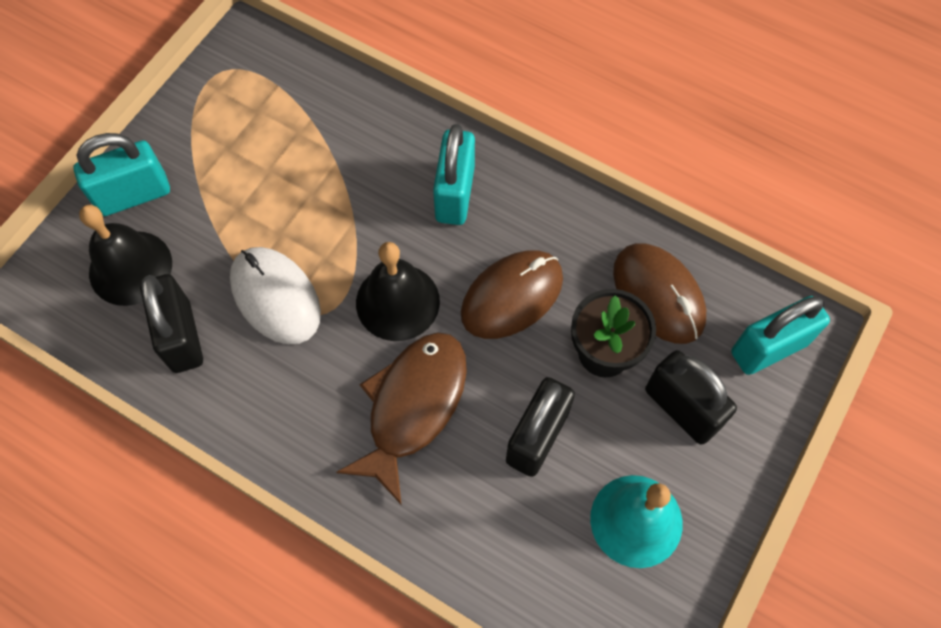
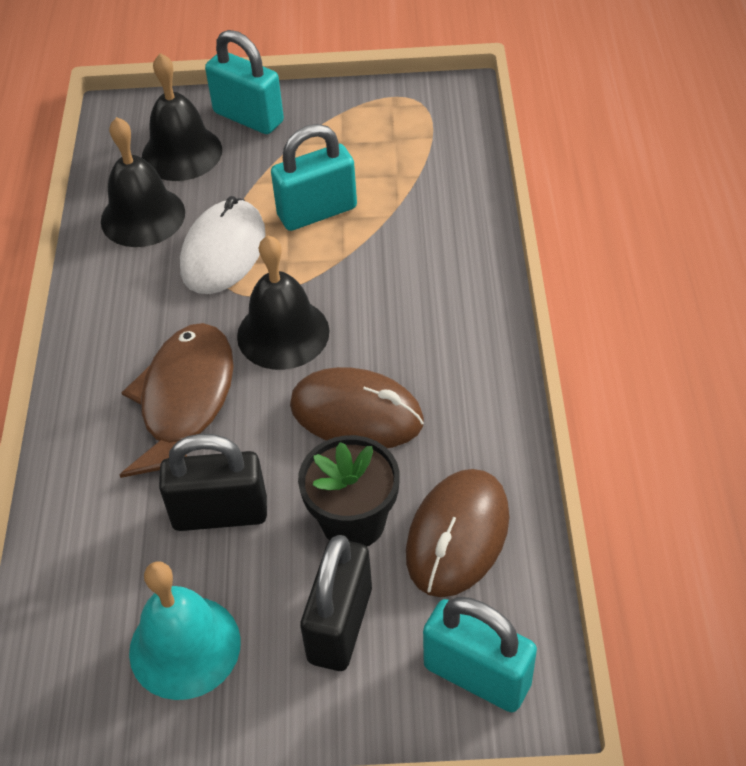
camera: 60 degrees right, 15 degrees down
(181, 336) = (143, 216): black padlock -> black bell
(413, 407) = (185, 401): brown fish -> brown fish turned 75 degrees counterclockwise
(455, 194) = (431, 312): turquoise padlock -> turquoise padlock (317, 212)

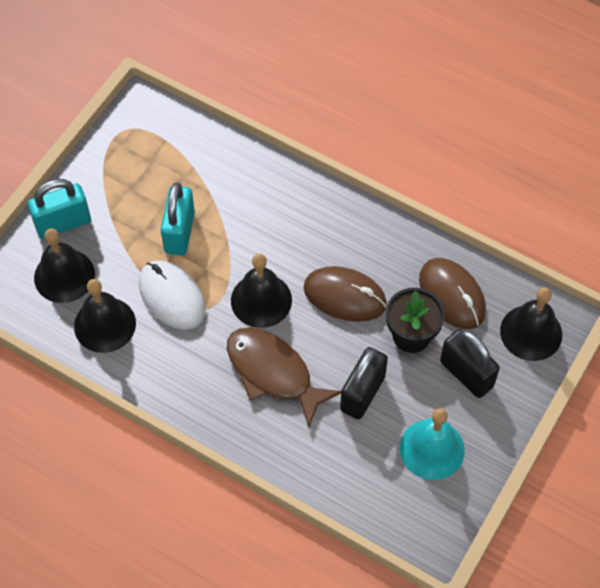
camera: 60 degrees left, 10 degrees up
(356, 414) = (345, 296): brown mouse -> brown mouse turned 60 degrees clockwise
(477, 675) = (531, 332): turquoise padlock -> black bell

